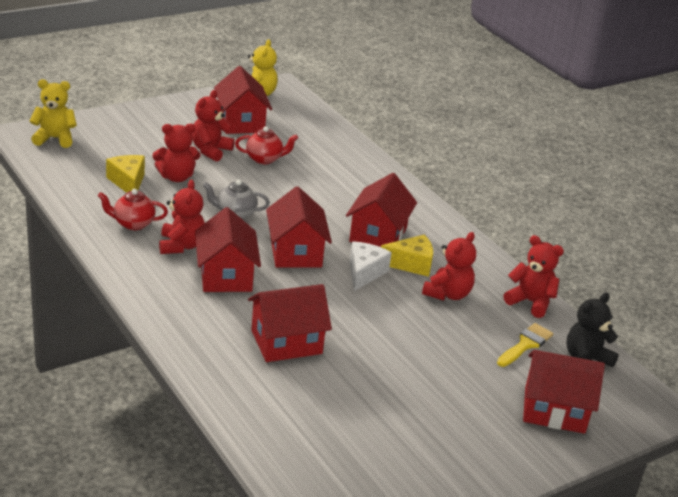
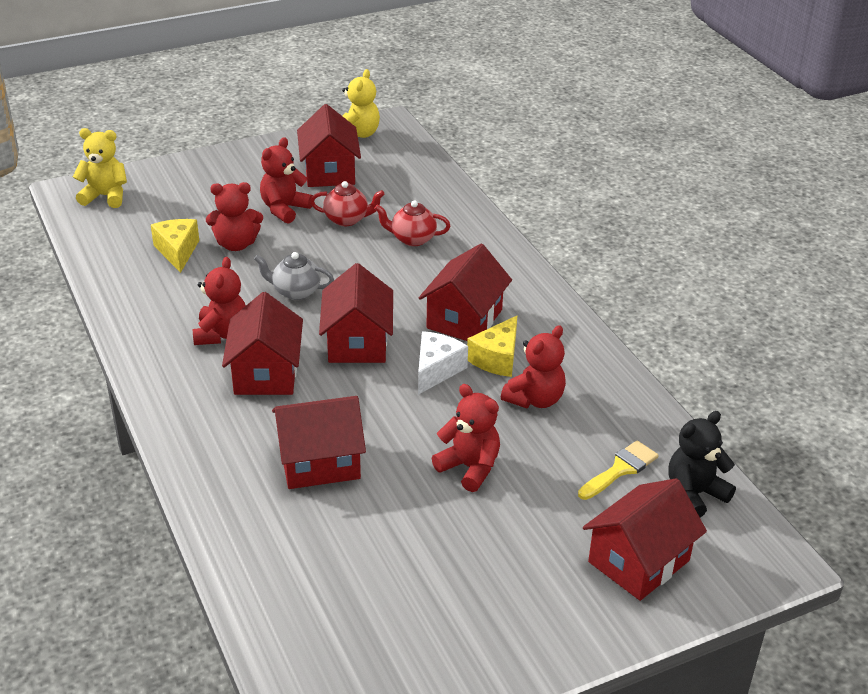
camera: 10 degrees right, 5 degrees up
(133, 224) = (171, 305): red teapot -> red teapot (412, 239)
(411, 264) = (497, 358): yellow cheese -> yellow cheese turned 120 degrees clockwise
(530, 302) = (639, 411): red teddy bear -> red teddy bear (469, 467)
(554, 410) = (639, 561): red house -> red house turned 60 degrees counterclockwise

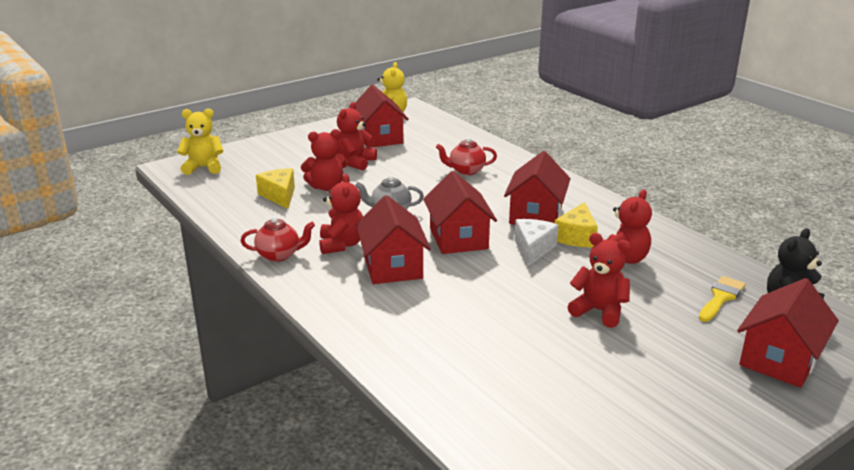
camera: 10 degrees left, 10 degrees down
(319, 462) = (471, 323): red house -> none
(347, 219) = (408, 164): red teapot -> red teapot (279, 255)

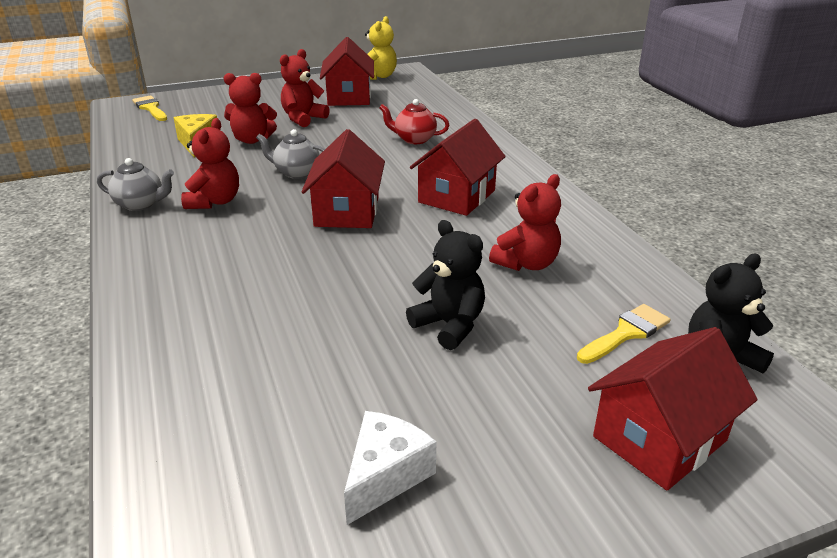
camera: 15 degrees right, 5 degrees up
(204, 167) = (150, 108): yellow teddy bear -> yellow brush
(279, 255) = (141, 204): red teapot -> grey teapot
(393, 266) = (248, 233): red house -> none
(533, 249) = (423, 236): white cheese -> white cheese (385, 476)
(576, 237) = (487, 228): yellow cheese -> none
(599, 311) = (449, 325): red teddy bear -> black teddy bear

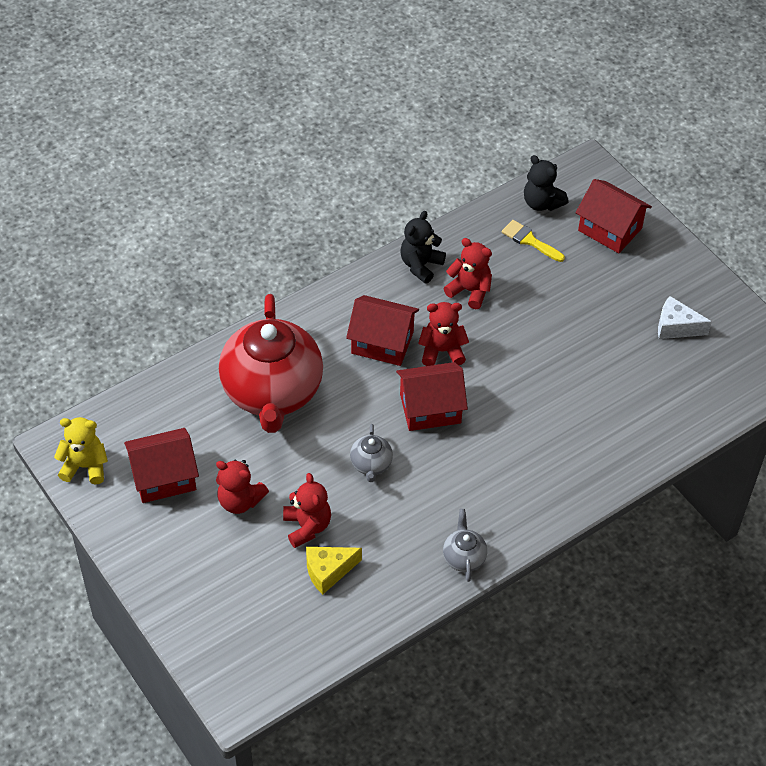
camera: 105 degrees left, 20 degrees up
(150, 108) = (242, 665): yellow brush -> none
(214, 201) = (442, 505): red teddy bear -> red teddy bear (442, 351)
(414, 139) = (272, 393): red teapot -> red teapot, size x2.49
(449, 325) = (553, 321): black teddy bear -> black teddy bear (421, 265)

